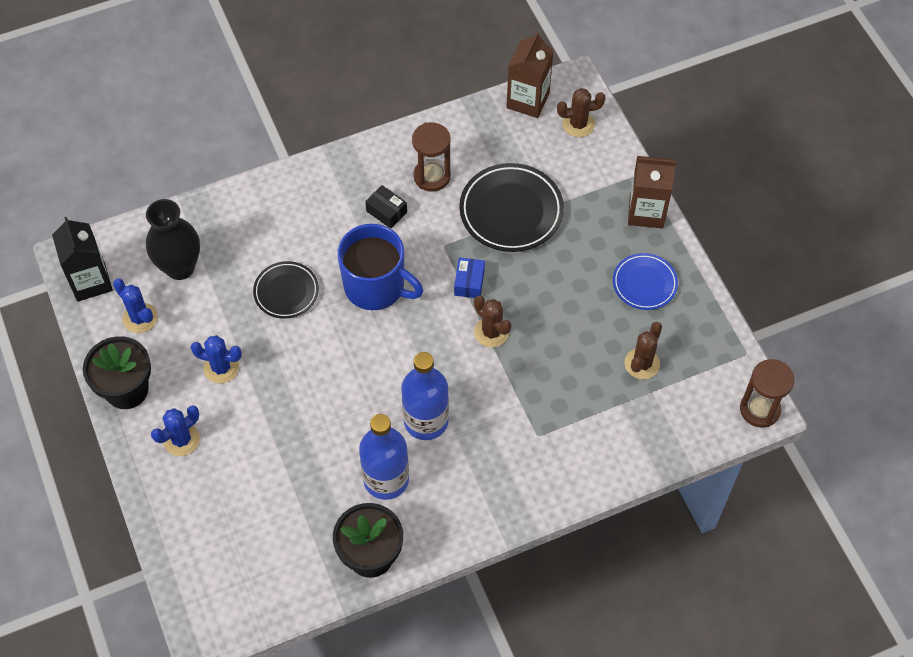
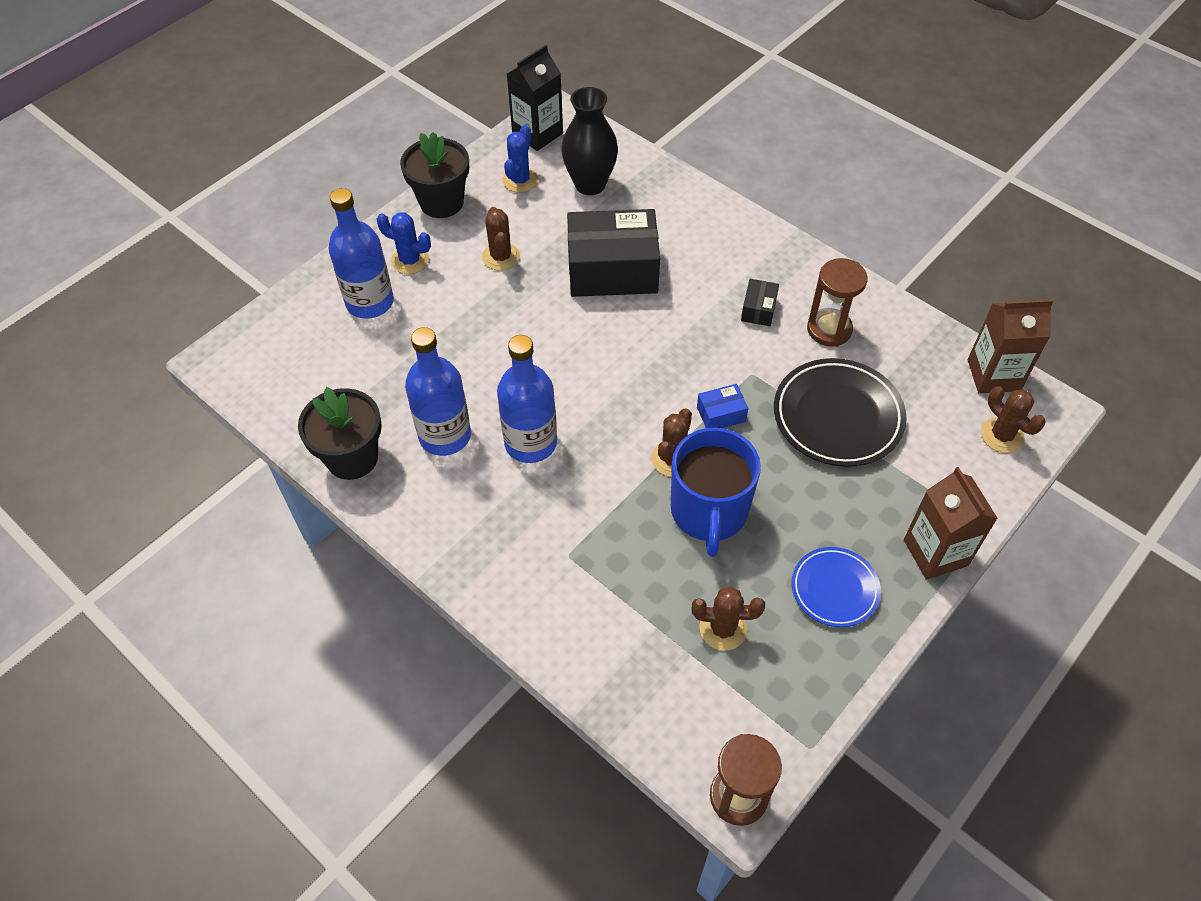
camera: 65 degrees right, 5 degrees down
(211, 488) = (370, 302): none -> blue bottle
(221, 368) = (501, 257): blue cactus -> brown cactus
(286, 292) = (612, 270): black plate -> black box
(376, 286) = (664, 337): blue mug -> blue mug (709, 512)

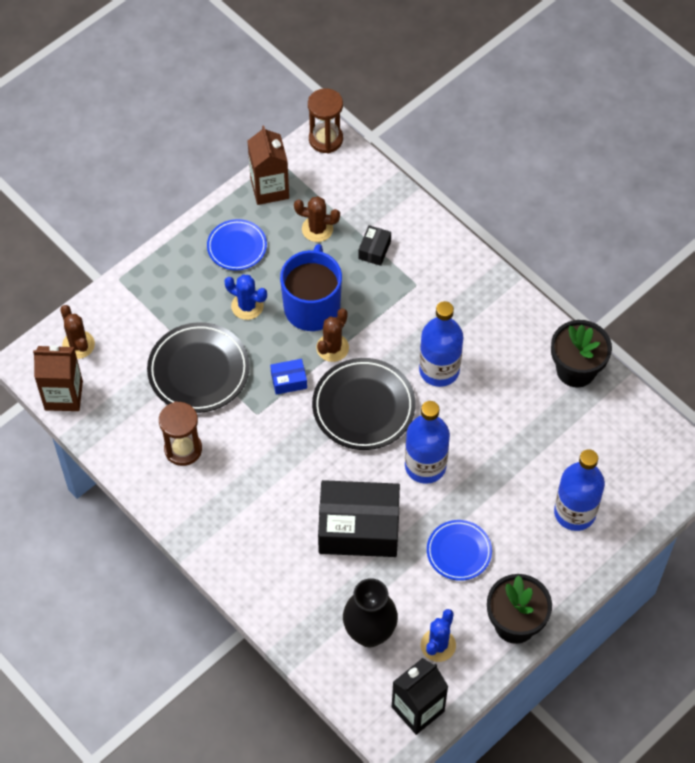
camera: 175 degrees left, 5 degrees up
(410, 260) = (542, 555): blue cactus -> blue cactus (247, 306)
(445, 436) = (505, 381): blue bottle -> blue bottle (425, 466)
(501, 257) = (459, 552): brown cactus -> blue plate
(622, 391) = (363, 407): none -> black plate
(758, 309) = (237, 474): black box -> black box (374, 250)
(935, 552) = (160, 265): brown carton -> brown carton (269, 188)

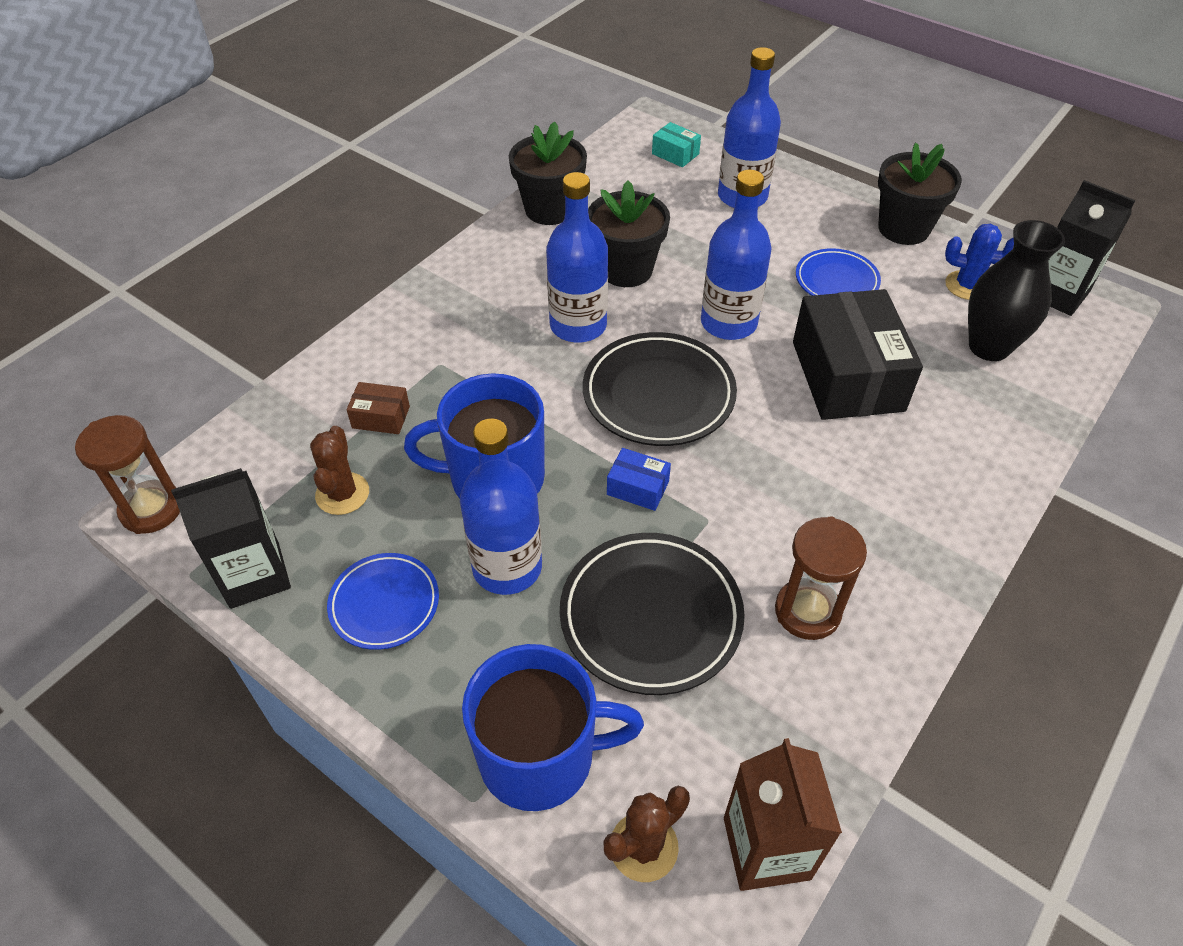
camera: 100 degrees left, 10 degrees down
(133, 308) = (540, 756): none -> blue mug
(247, 306) = (507, 567): blue cactus -> blue bottle
(269, 188) = (255, 575): brown carton -> black carton
(289, 381) = (638, 488): blue box -> blue box turned 45 degrees counterclockwise
(332, 348) = (566, 443): brown cactus -> none
(374, 250) = (381, 417): black box -> brown box
(494, 410) = (626, 270): none -> black flower pot
(642, 475) = (675, 154): none -> turquoise box

